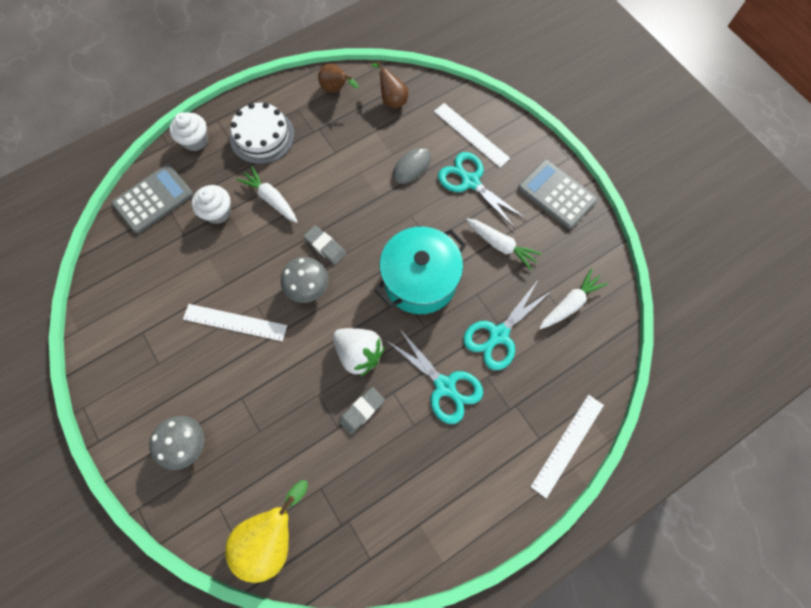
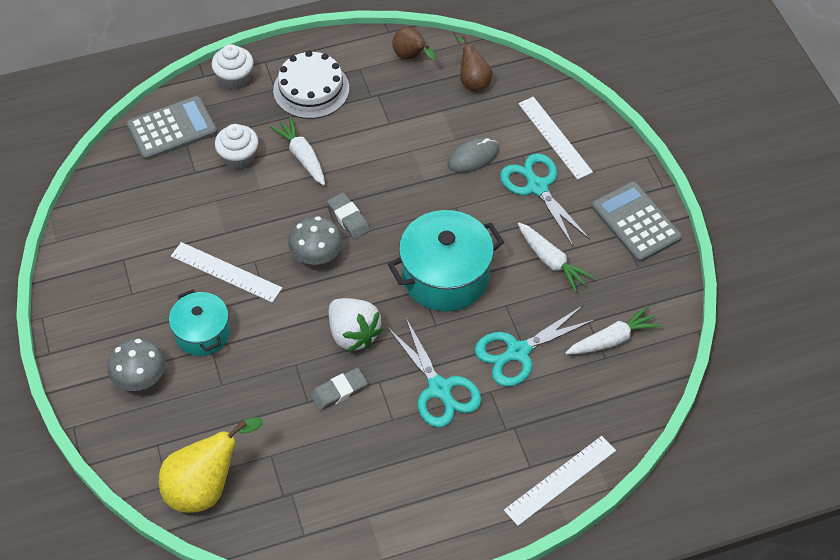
camera: 15 degrees right, 15 degrees down
(230, 386) = (202, 333): none -> turquoise pot

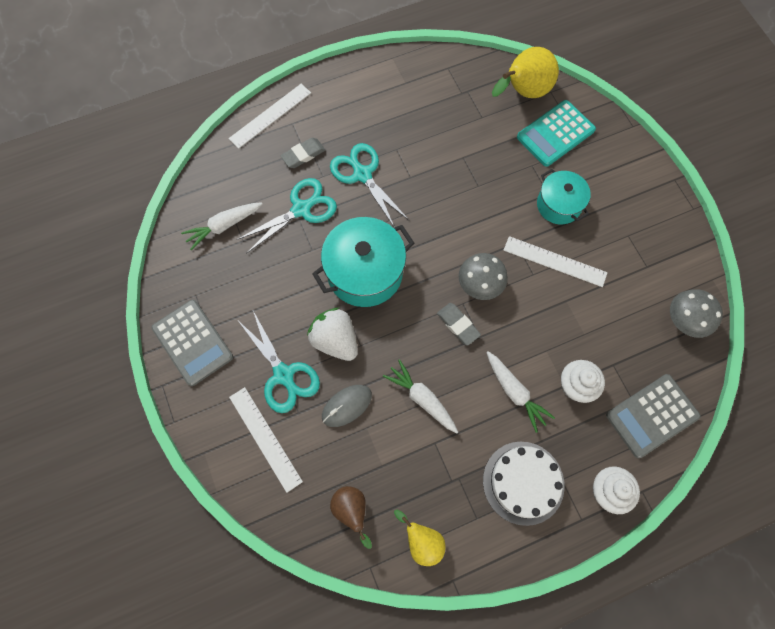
camera: 175 degrees right, 15 degrees up
(140, 377) = (596, 165): grey mushroom -> grey mushroom (685, 320)
(179, 423) = (555, 134): none -> turquoise calculator
(339, 391) = (440, 167): grey eraser -> grey eraser (303, 155)
(353, 334) = (436, 214): white strawberry -> white strawberry (335, 340)
(411, 57) = (422, 541): brown pear -> yellow pear
(551, 261) = (272, 295): white carrot -> white carrot (422, 398)

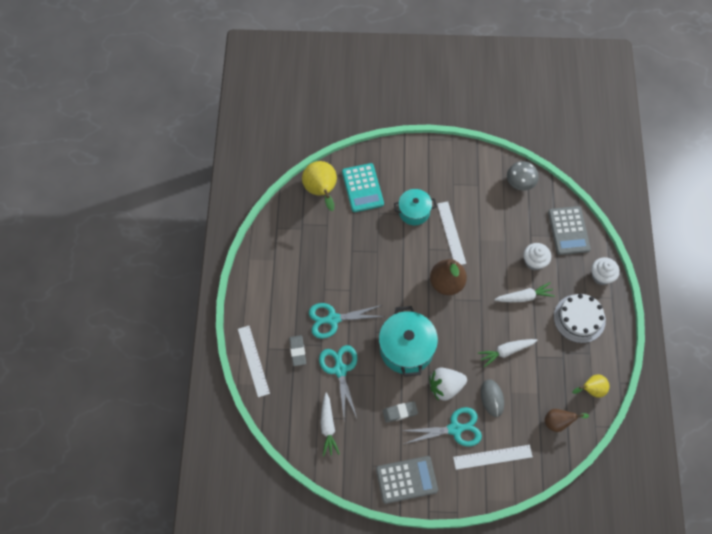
camera: 65 degrees left, 5 degrees down
(458, 325) = (468, 309): grey eraser -> grey eraser (400, 412)
(480, 284) = (446, 283): grey mushroom -> brown pear
(555, 261) = (451, 233): white ruler -> white ruler turned 60 degrees counterclockwise

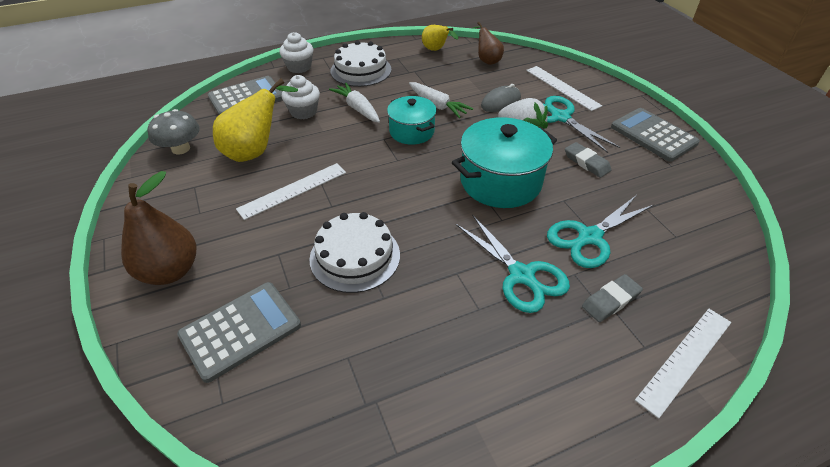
camera: 115 degrees left, 20 degrees down
(321, 191) = (270, 401): yellow pear -> yellow pear (255, 151)
(328, 426) = (675, 221): white carrot -> none
(362, 188) = (240, 330): turquoise calculator -> grey calculator
(384, 247) = (355, 256): none -> white cake
(414, 212) = (269, 241): turquoise pot -> turquoise pot (411, 131)
(446, 283) = (378, 173): brown pear -> brown pear (170, 271)

